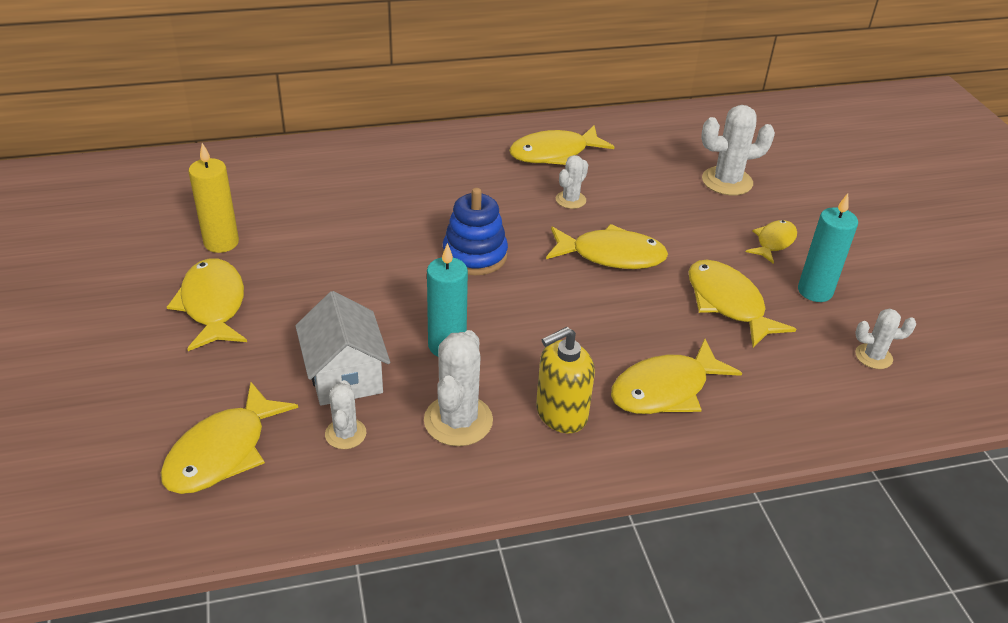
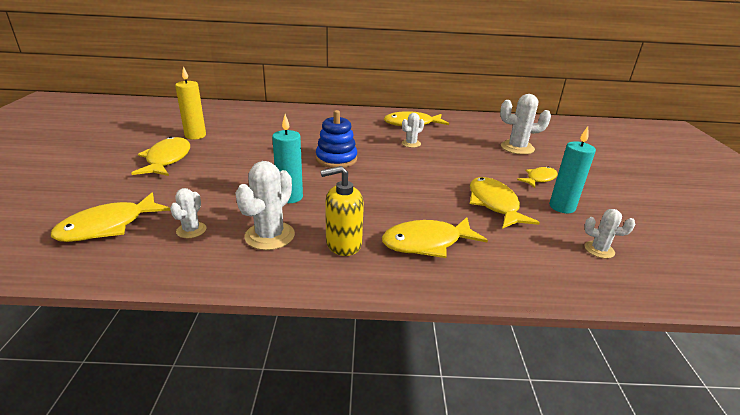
camera: 15 degrees right, 10 degrees down
(345, 375) = (215, 201): white house -> none
(611, 255) = (423, 170): yellow fish -> none

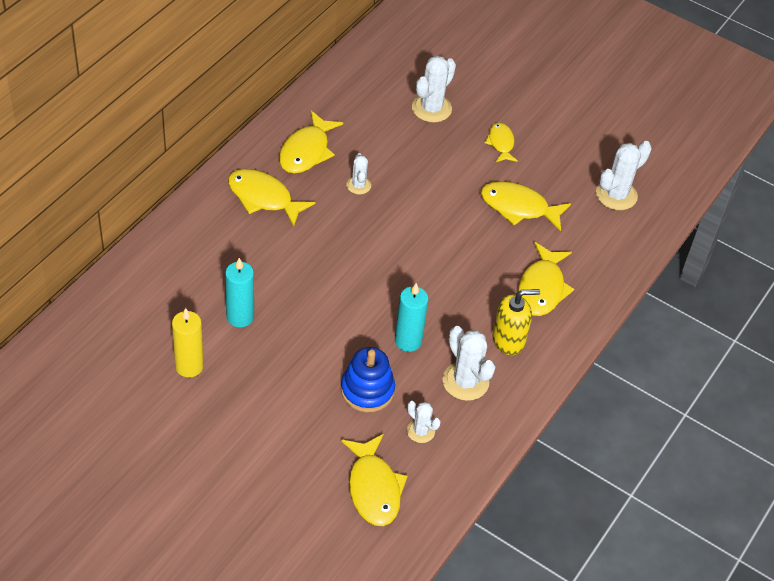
camera: 60 degrees left, 20 degrees up
(167, 159) = (246, 411): yellow fish -> yellow fish (264, 198)
(336, 159) = (351, 268): blue stacking toy -> blue stacking toy (367, 390)
(343, 244) = (509, 340): yellow soap dispenser -> yellow soap dispenser turned 120 degrees counterclockwise
(562, 207) = (553, 167): turquoise candle -> turquoise candle (240, 317)
(599, 250) = (616, 195): white cactus -> white cactus, size x1.71

